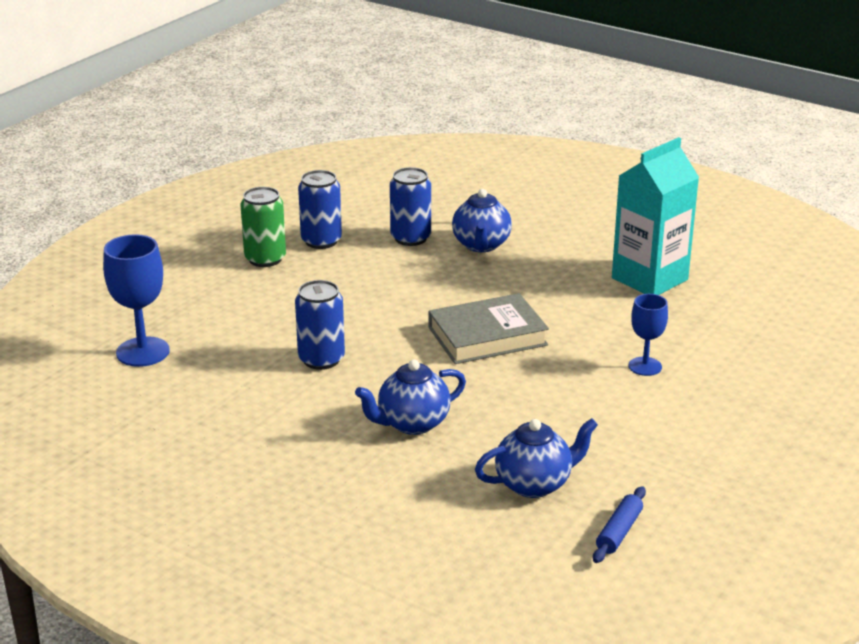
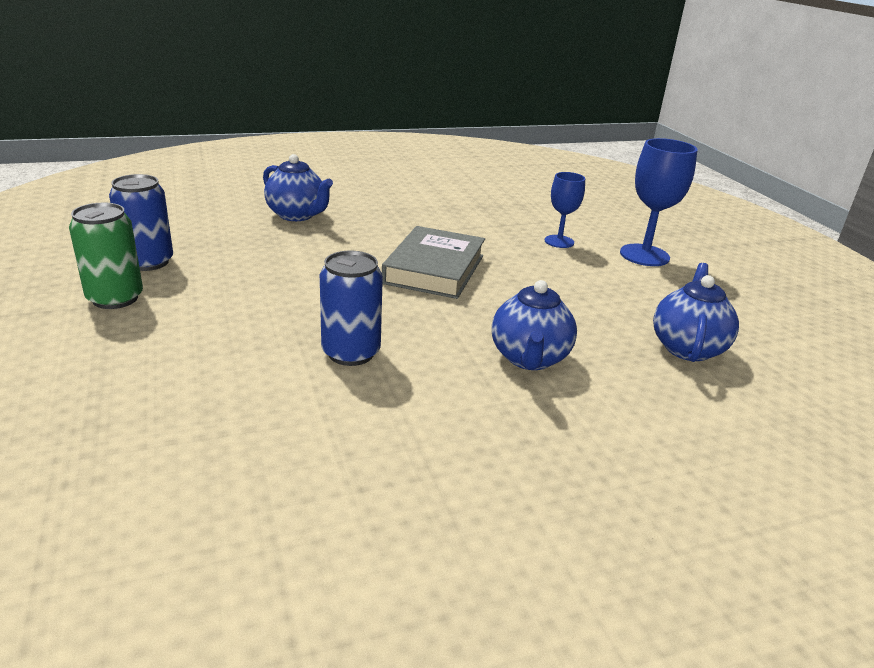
camera: 55 degrees left, 0 degrees up
(143, 352) = (135, 460): blue goblet -> blue goblet (644, 255)
(410, 238) = (230, 230): blue can -> none
(619, 532) = (787, 345): blue rolling pin -> none
(649, 279) = (447, 194): turquoise carton -> none

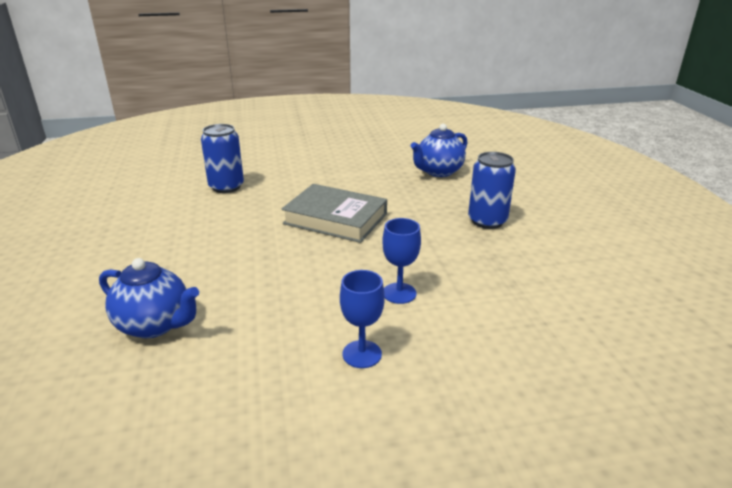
camera: 100 degrees right, 0 degrees up
(115, 298) = (310, 134): green can -> none
(148, 262) = (354, 137): blue can -> blue can (487, 221)
(529, 358) = (186, 242): blue teapot -> none
(644, 255) = (362, 354): blue goblet -> blue goblet, size x0.62

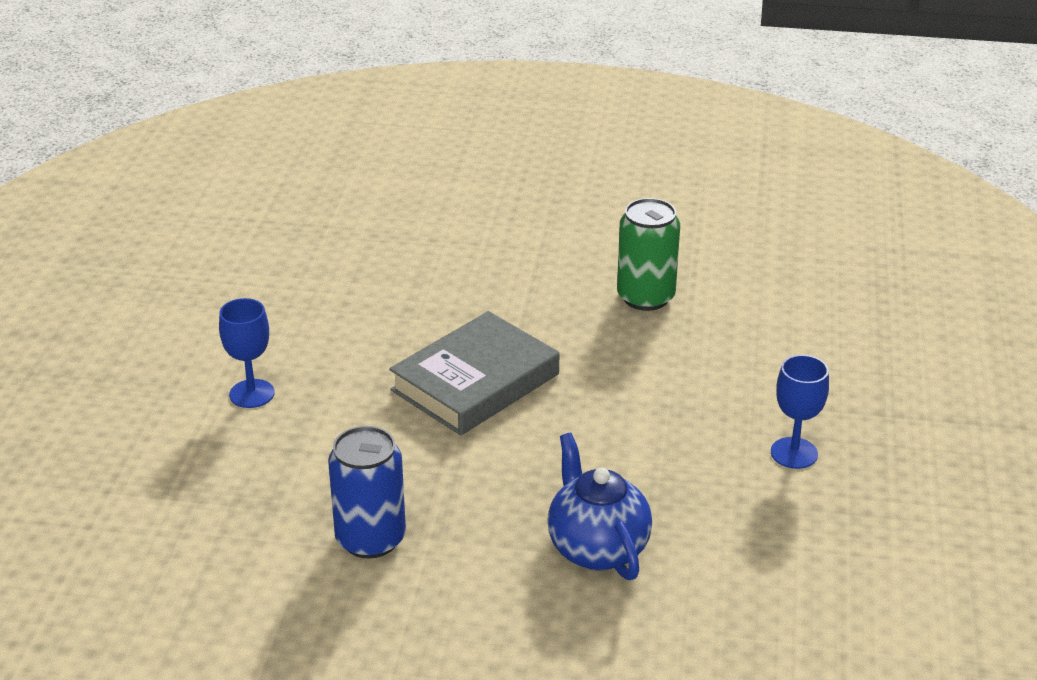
camera: 110 degrees right, 5 degrees up
(155, 325) = (320, 229): blue teapot -> none
(226, 187) = (645, 297): blue can -> green can
(362, 354) = (172, 343): blue goblet -> blue goblet (794, 453)

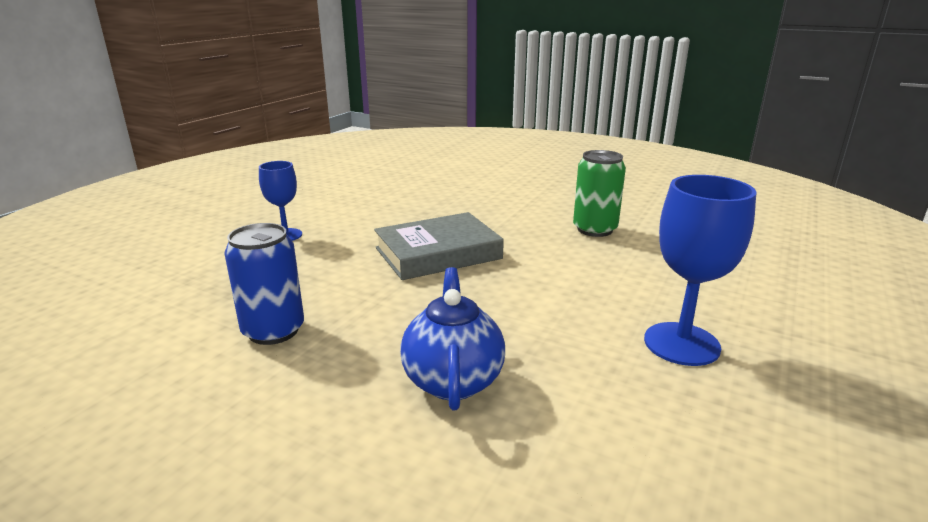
camera: 20 degrees right, 10 degrees down
(794, 453) = (681, 344): blue goblet -> blue goblet, size x1.61

